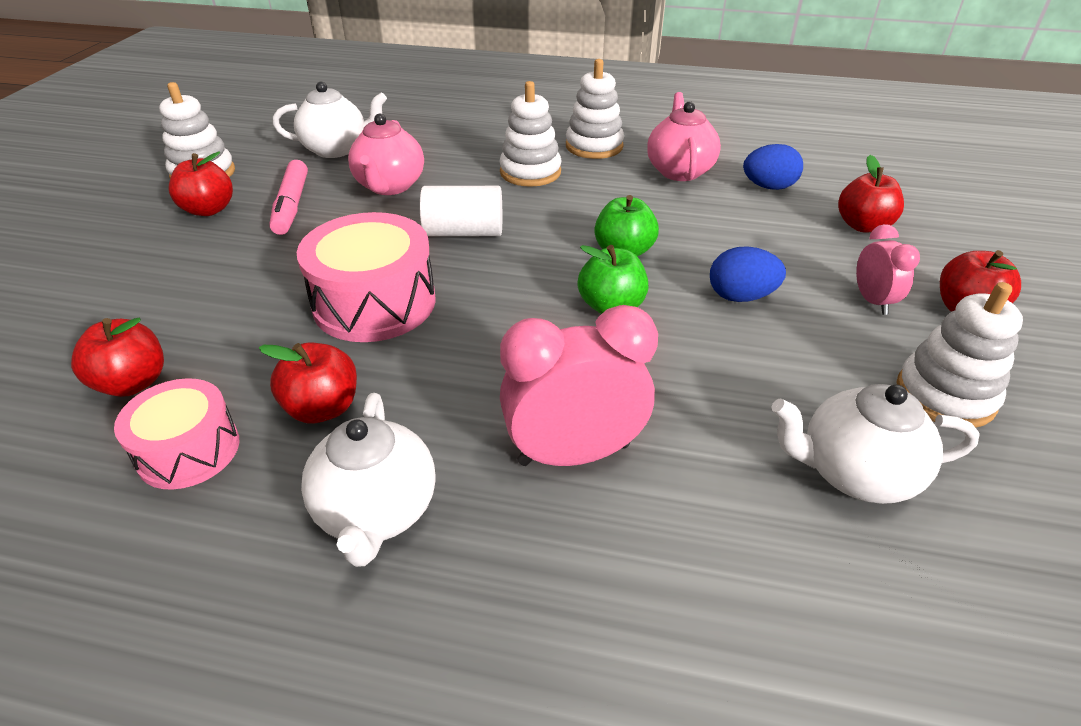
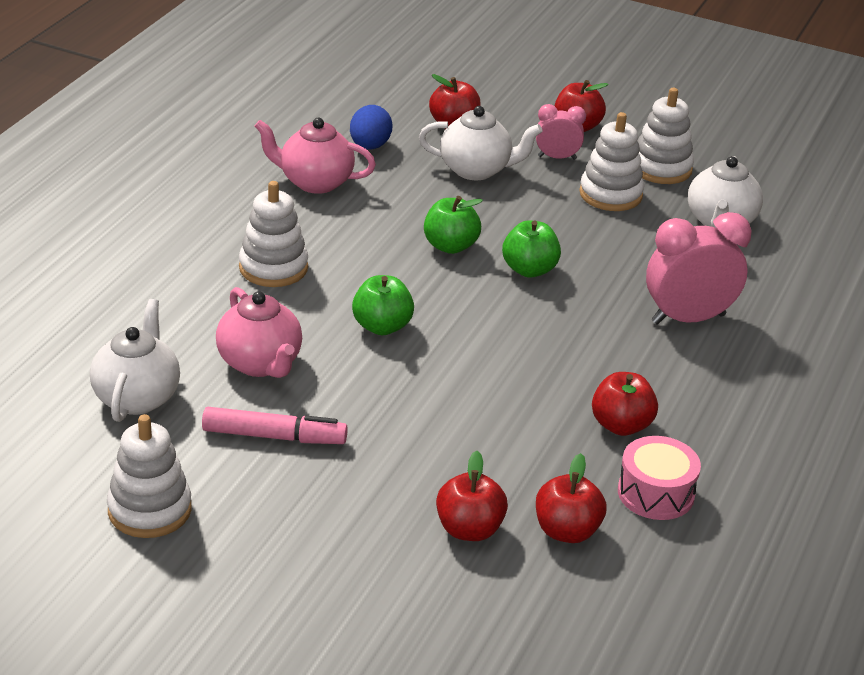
camera: 80 degrees left, 5 degrees down
(209, 210) = (255, 500): red apple -> red apple (469, 529)
(374, 303) = (486, 390): pink drum -> none
(377, 512) = (727, 406): white teapot -> white teapot (476, 170)
(390, 186) = (260, 364): pink teapot -> pink teapot turned 45 degrees clockwise
(464, 232) = (382, 326): white cylinder -> green apple
(574, 454) = (688, 319): pink clock -> pink clock turned 75 degrees clockwise
(594, 146) = (232, 217): white stacking toy -> white stacking toy (610, 194)
(740, 296) = (534, 209): blue egg -> none

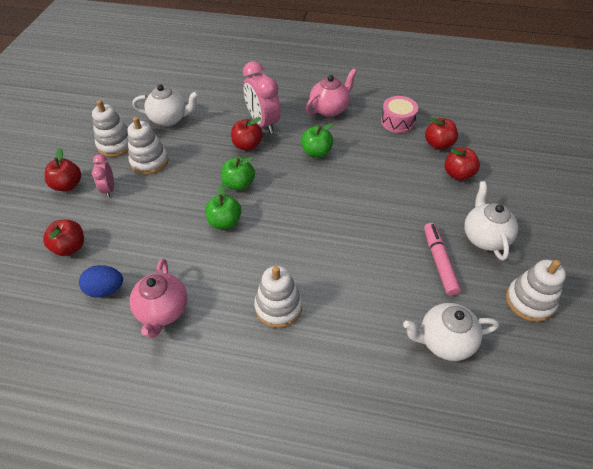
camera: 100 degrees left, 15 degrees up
(260, 364) = (380, 286): pink teapot -> pink teapot (330, 109)
(382, 326) = (319, 237): green apple -> green apple (316, 152)
(476, 170) = (130, 225): white teapot -> white teapot (484, 237)
(621, 425) = (357, 136): red apple -> red apple (247, 145)

